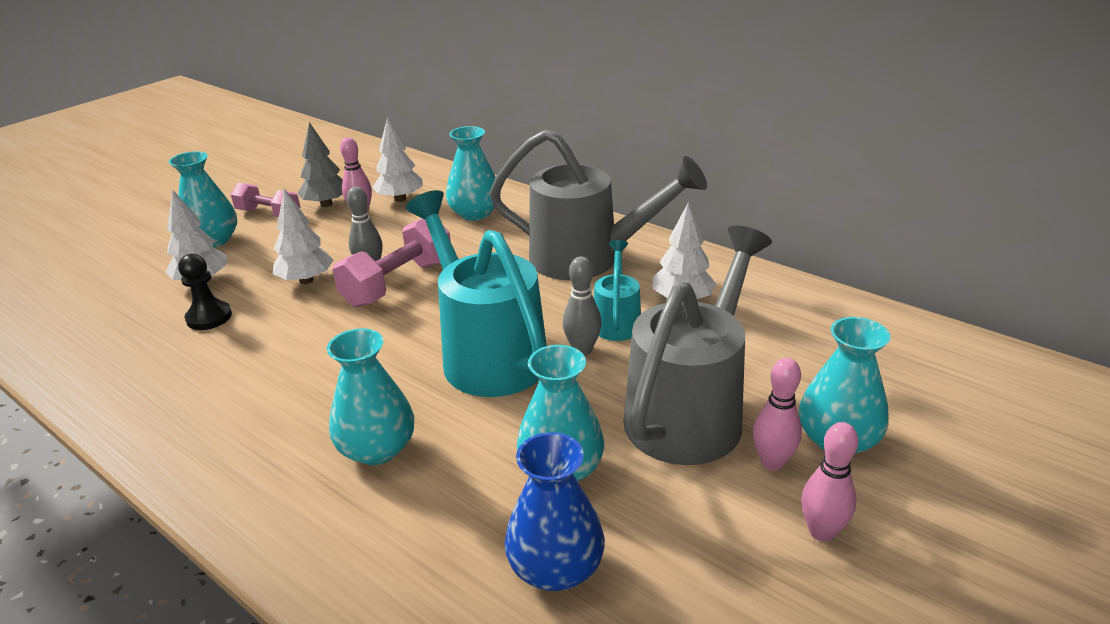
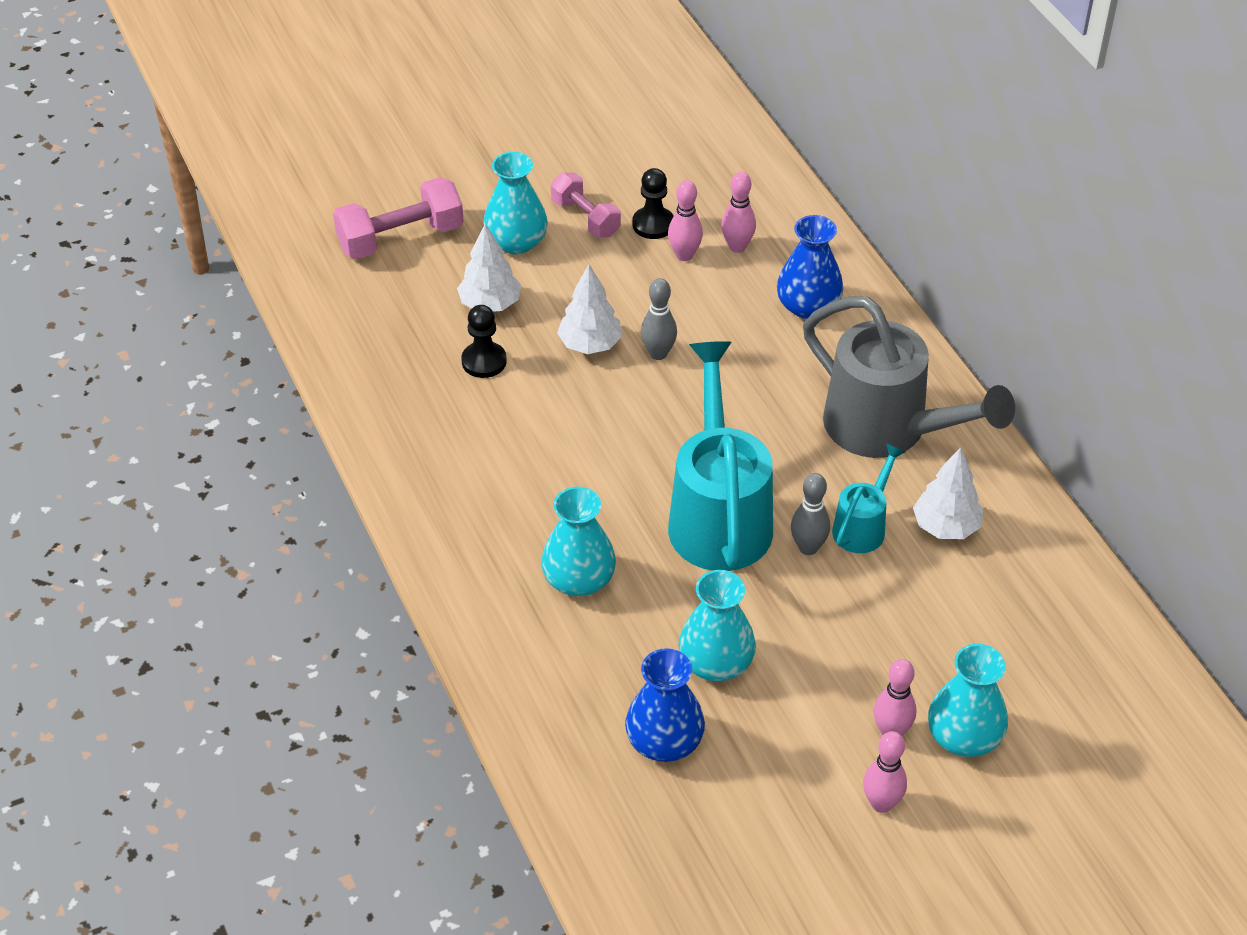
camera: 25 degrees right, 15 degrees up
(326, 204) = (653, 224): grey tree -> black pawn
(398, 283) = (677, 386): pink dumbbell -> pink dumbbell (400, 238)
(400, 199) = (737, 247): white tree -> pink bowling pin
(475, 213) = (808, 306): turquoise vase -> blue vase
(691, 411) = (860, 655): grey watering can -> none

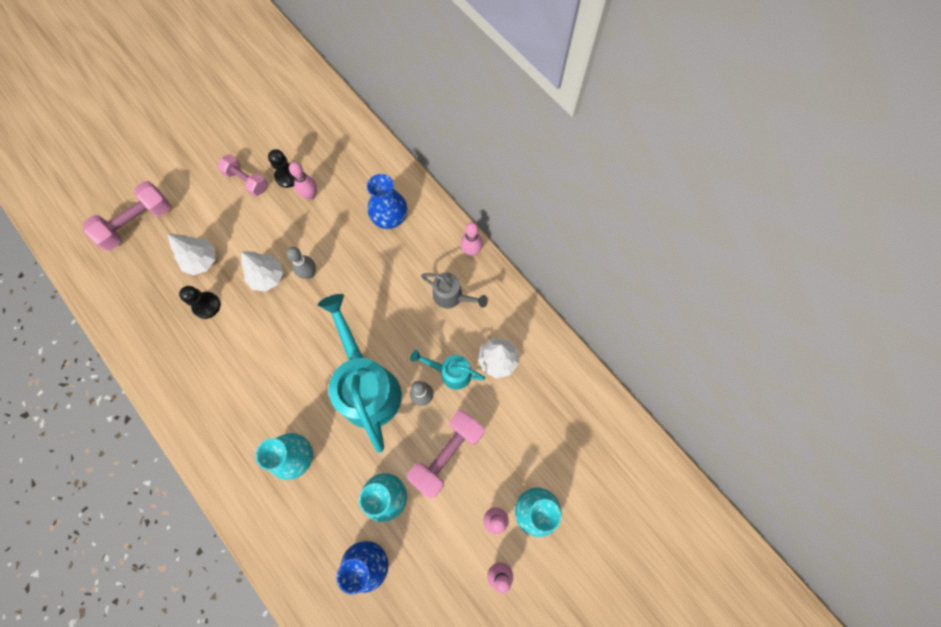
camera: 15 degrees left, 25 degrees up
(516, 242) = (208, 209): turquoise vase -> none
(737, 247) = (340, 181): pink bowling pin -> pink bowling pin (471, 251)
(830, 630) = (447, 454): none -> pink dumbbell
(862, 526) = (451, 372): turquoise watering can -> turquoise watering can turned 90 degrees counterclockwise
(887, 429) = (452, 296): grey watering can -> grey watering can, size x0.50

